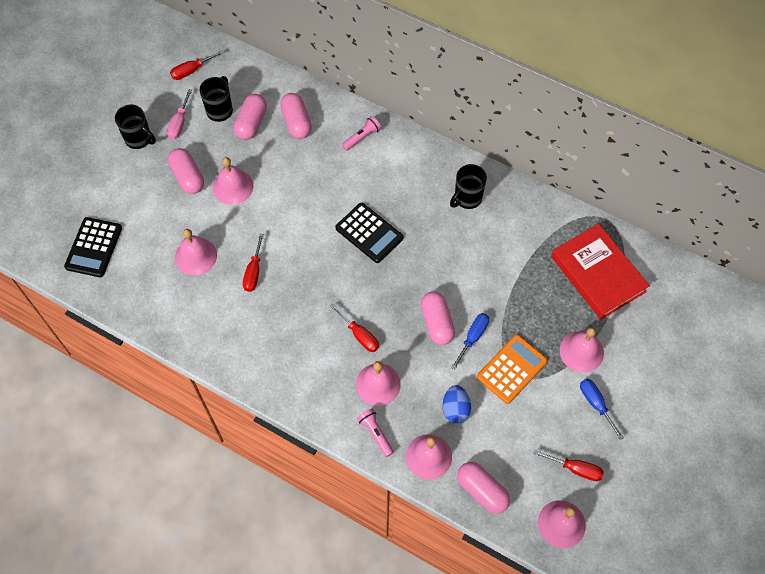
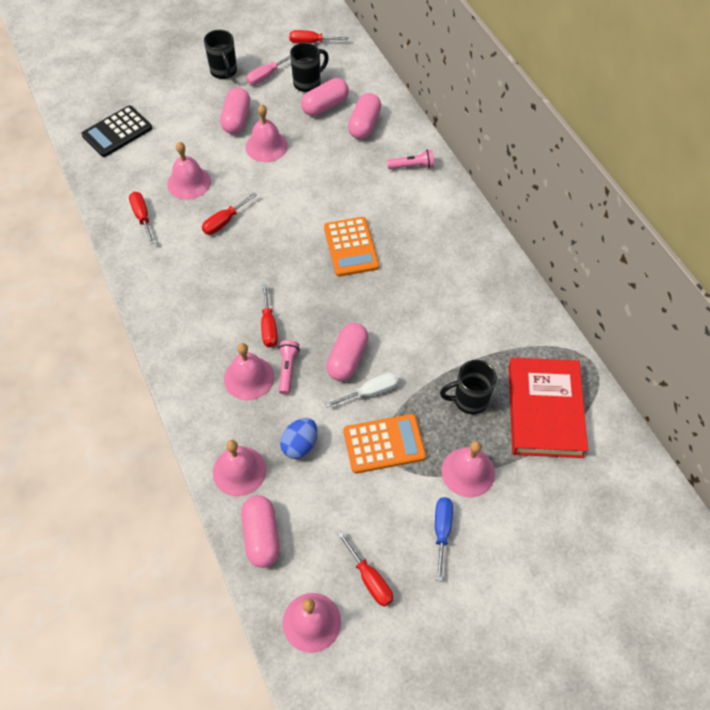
camera: 35 degrees right, 5 degrees down
(182, 308) = (142, 217): none -> red screwdriver
(369, 233) = (351, 247): black calculator -> orange calculator
(375, 434) = (209, 419): pink flashlight -> pink flashlight (287, 369)
(467, 199) = (467, 269): black mug -> black mug (469, 400)
(473, 337) = (371, 392): blue screwdriver -> white screwdriver

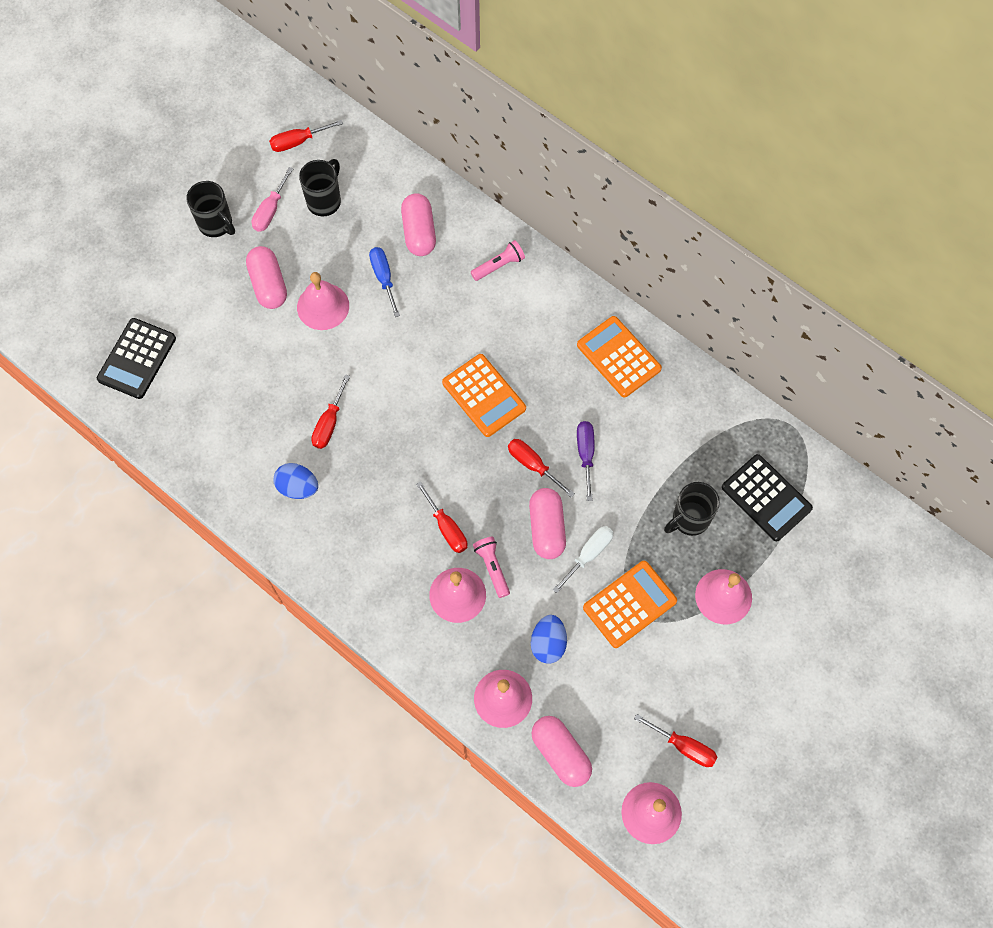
camera: 25 degrees left, 10 degrees up
(142, 217) = (233, 456): red screwdriver -> red screwdriver (533, 465)
(175, 255) = (298, 487): none -> blue egg
(189, 182) = (261, 390): pink bell -> none
(325, 106) = (361, 225): pink capsule -> none
(408, 318) = (585, 454): none -> purple screwdriver
(442, 531) = (727, 668): blue screwdriver -> blue screwdriver (384, 278)
(472, 260) = (618, 357): none -> orange calculator
(544, 410) = (766, 498): red book -> black calculator

